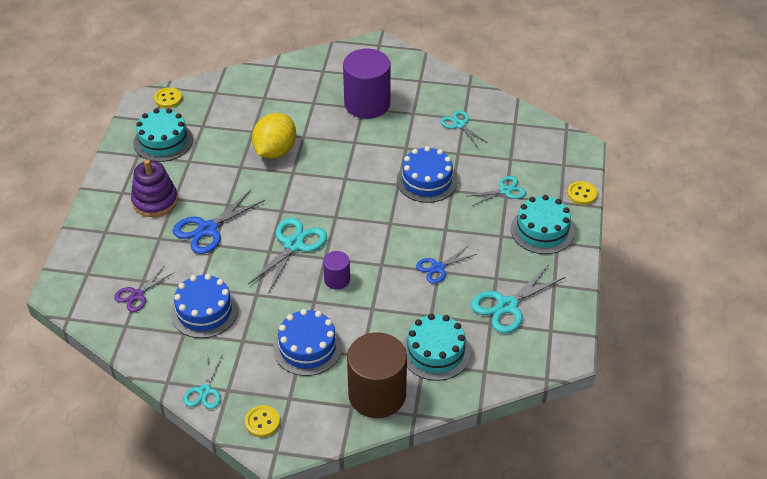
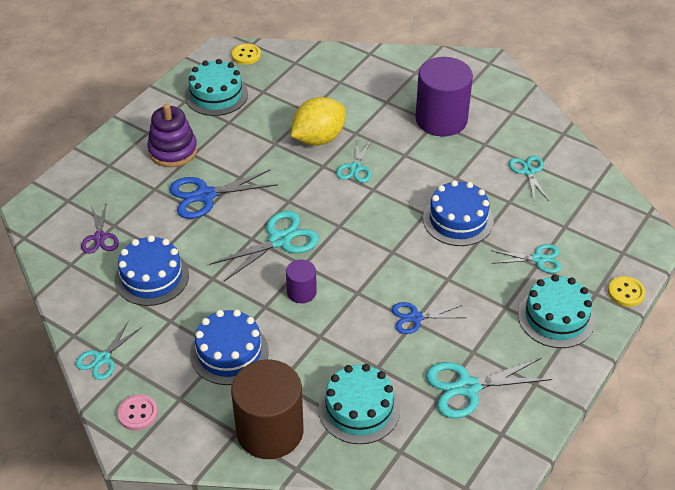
camera: 25 degrees right, 0 degrees up
(137, 295) = (100, 237): purple scissors -> purple scissors turned 75 degrees counterclockwise
(262, 422) = (138, 413): yellow button -> pink button
(320, 165) = (355, 168): none -> turquoise scissors

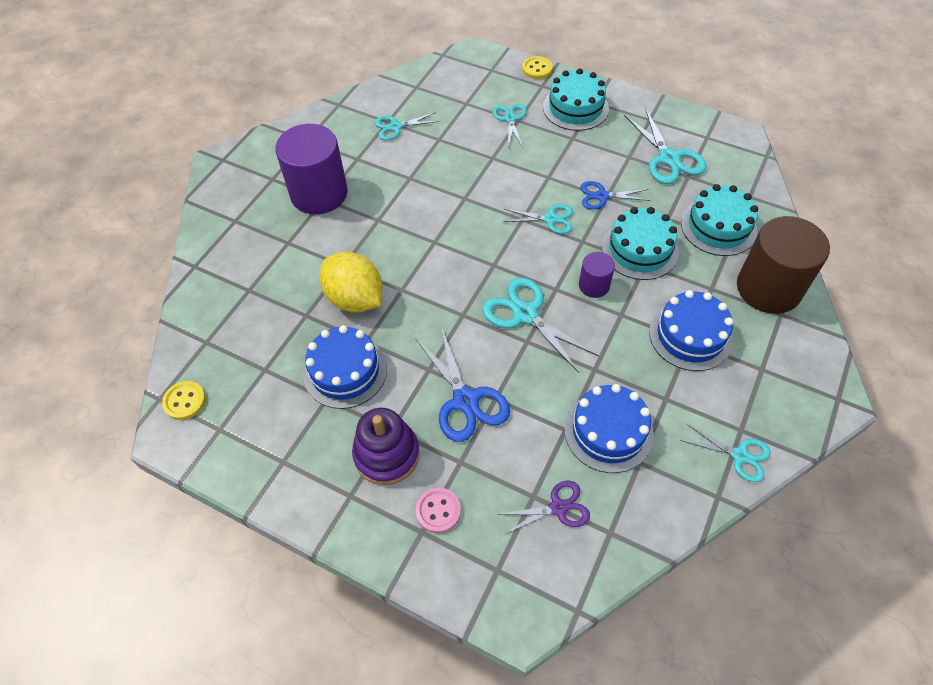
camera: 95 degrees left, 10 degrees up
(138, 413) = (794, 403): pink button -> pink button (438, 511)
(216, 95) = (270, 423): turquoise cake -> turquoise cake (640, 249)
(355, 168) = (402, 259): turquoise scissors -> turquoise scissors (550, 219)
(415, 317) = (602, 196): blue scissors -> blue scissors turned 105 degrees clockwise
(458, 220) = (469, 173): blue cake -> blue cake (345, 371)

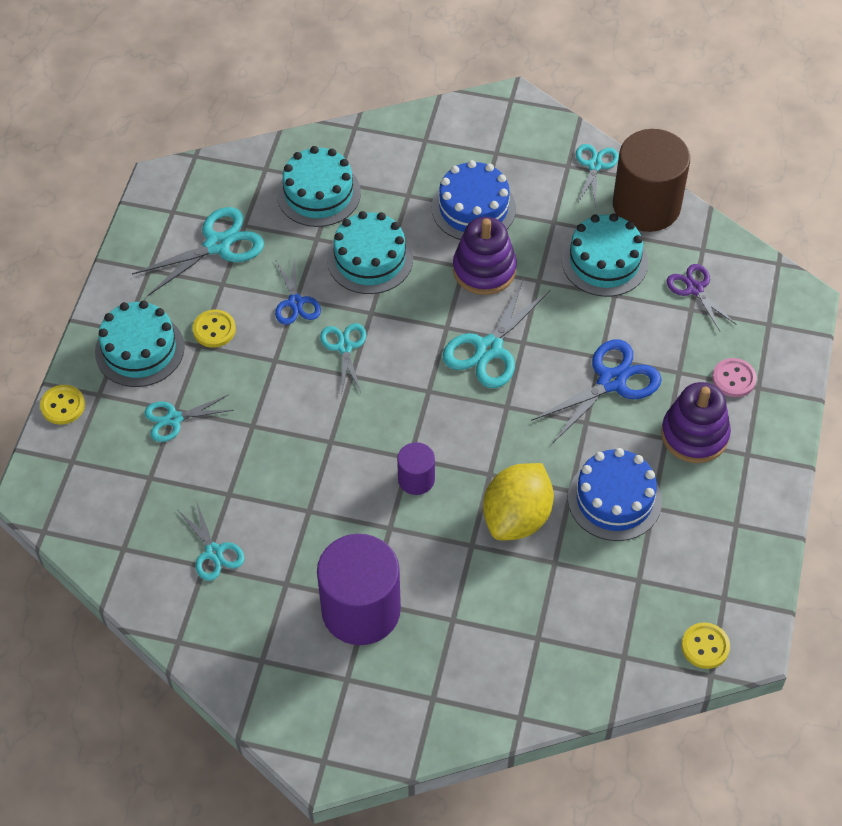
camera: 105 degrees left, 0 degrees up
(585, 147) = (214, 330): none -> yellow button
(594, 285) = (432, 294): purple cylinder -> purple cylinder (416, 479)
(608, 431) = (604, 261): blue cake -> turquoise cake
(614, 329) = (484, 270): none -> purple stacking toy
(768, 288) = (395, 150): brown cylinder -> brown cylinder (646, 206)

